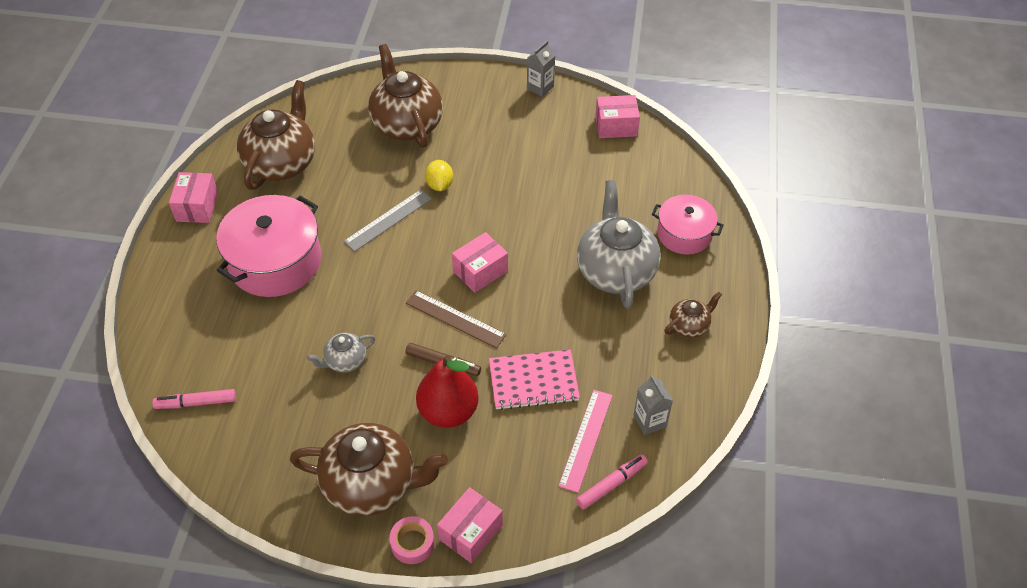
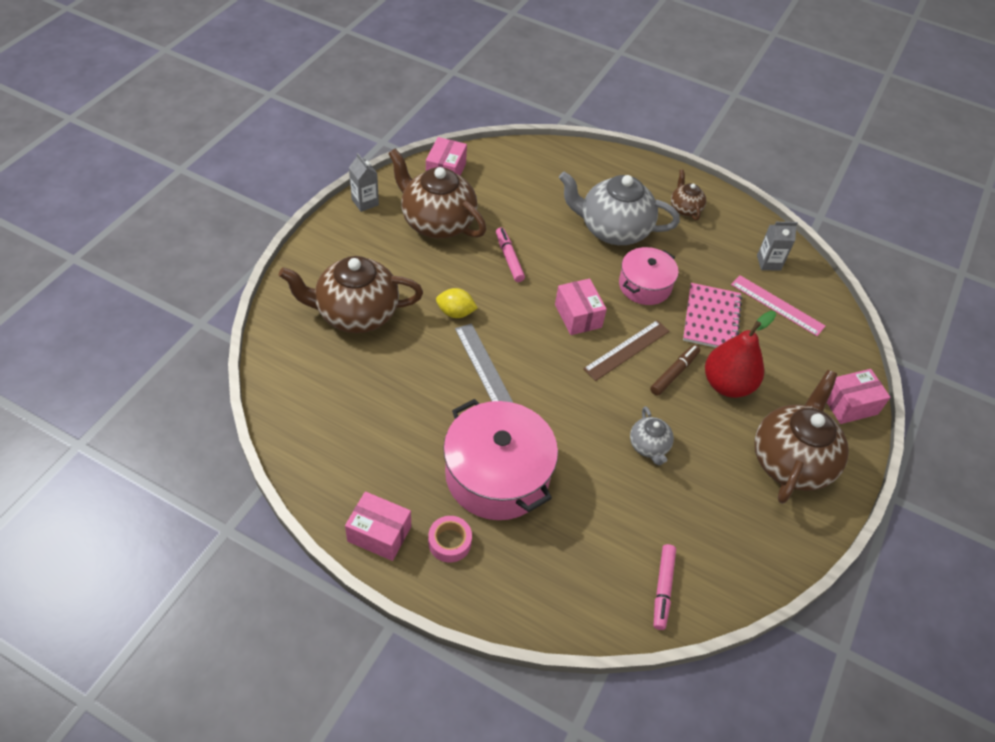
camera: 75 degrees left, 0 degrees up
(282, 163) = (353, 435): brown teapot -> brown teapot (437, 222)
(412, 543) = (854, 447): pink tape -> pink tape (449, 542)
(470, 532) = (849, 405): pink box -> pink box turned 75 degrees counterclockwise
(611, 484) = (821, 304): pink marker -> pink marker (509, 258)
(684, 234) = (590, 177): pink pot -> pink pot (644, 285)

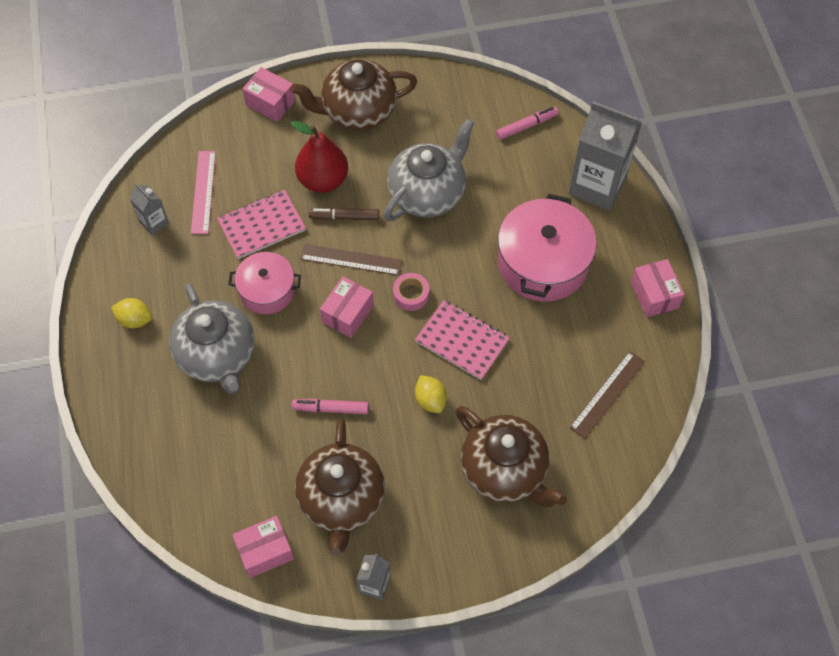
camera: 125 degrees left, 10 degrees up
(336, 420) = (607, 394): none -> brown ruler
(449, 542) = (617, 253): pink tape -> pink tape (411, 295)
(483, 365) = (462, 341): grey ruler -> pink notebook
(509, 258) = (331, 408): pink marker -> pink marker turned 60 degrees clockwise
(536, 591) = (597, 186): none -> grey carton
(649, 446) = (428, 194): grey teapot -> grey teapot, size x2.06
(685, 208) = (135, 320): brown teapot -> yellow lemon

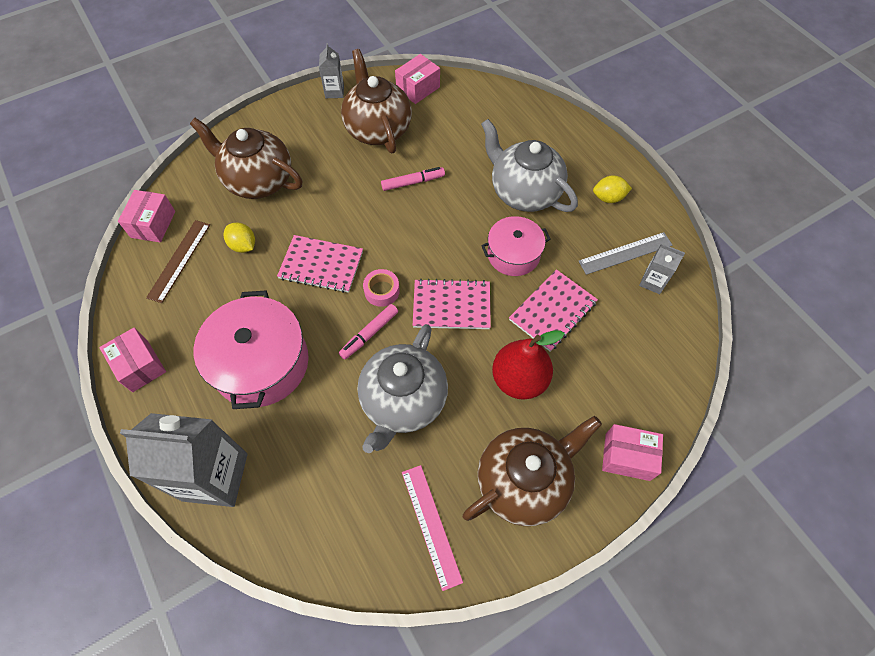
camera: 160 degrees right, 0 degrees up
(159, 257) = (625, 253): none -> grey ruler
(203, 192) = (628, 326): pink ruler -> pink ruler (431, 525)
(344, 217) = (478, 346): brown marker -> none
(348, 314) = (432, 257): pink box -> pink box (153, 224)
(351, 260) = (451, 305): brown ruler -> pink notebook
(430, 400) = (334, 211): yellow lemon -> yellow lemon (243, 245)
(526, 126) = (315, 534): pink marker -> pink marker (369, 334)

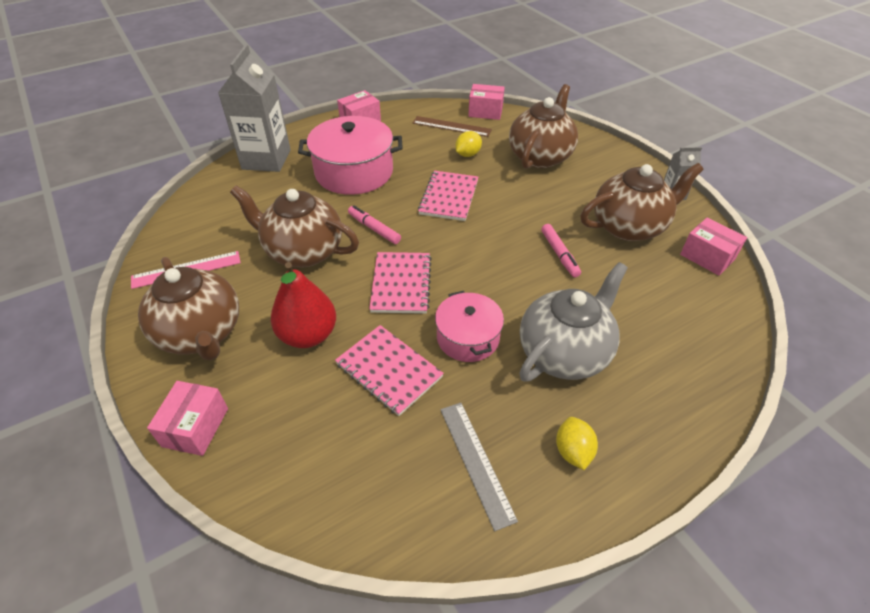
camera: 90 degrees right, 15 degrees down
(382, 291) = (420, 235): pink tape -> none
(403, 401) = (303, 251): grey teapot -> brown teapot
(652, 282) = (428, 492): grey carton -> none

